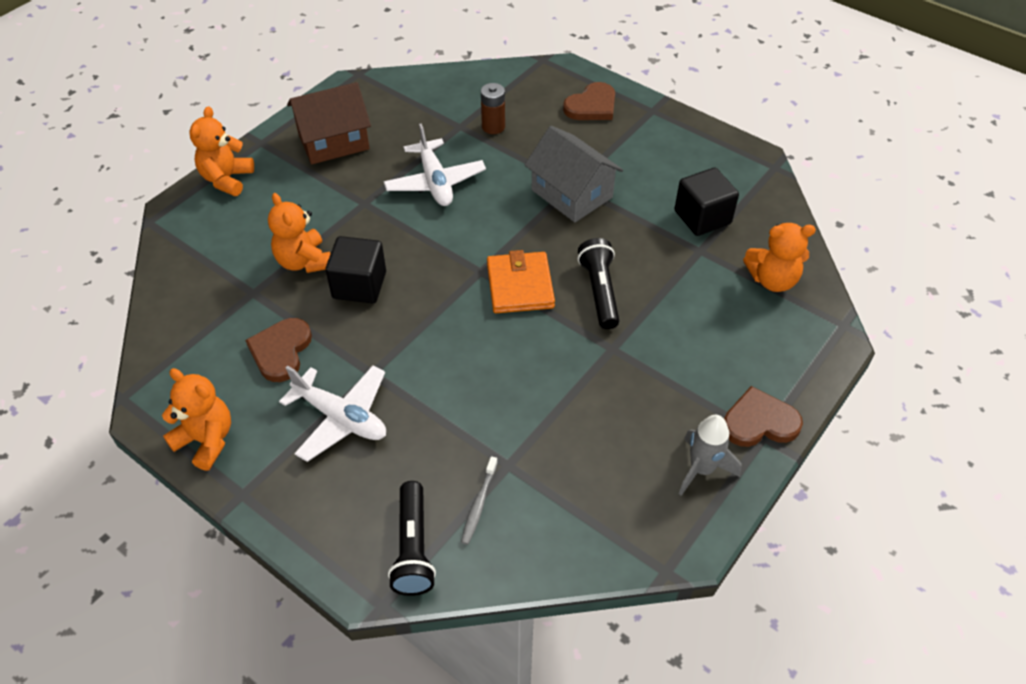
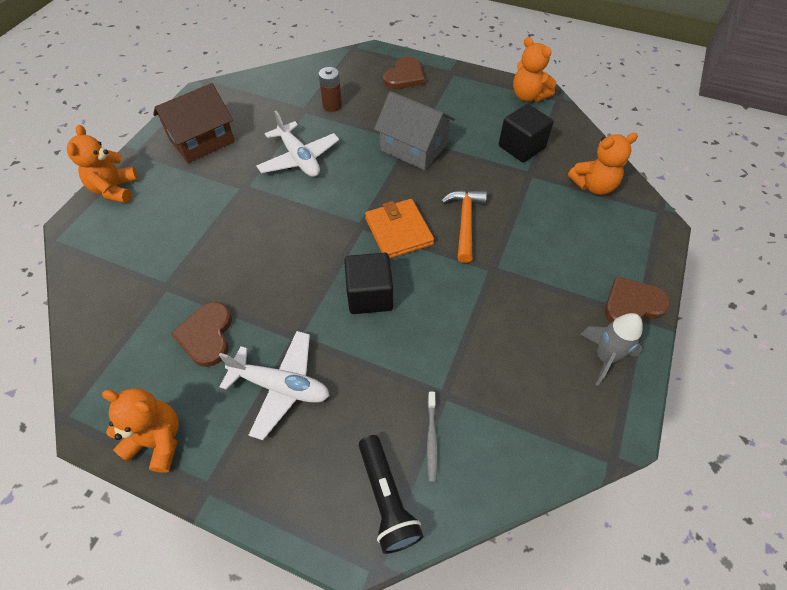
camera: 15 degrees left, 5 degrees up
(304, 261) = (205, 248): orange teddy bear -> orange teddy bear (528, 96)
(359, 285) = (261, 259): black cube -> black cube (369, 295)
(599, 291) = (465, 223): black flashlight -> orange hammer

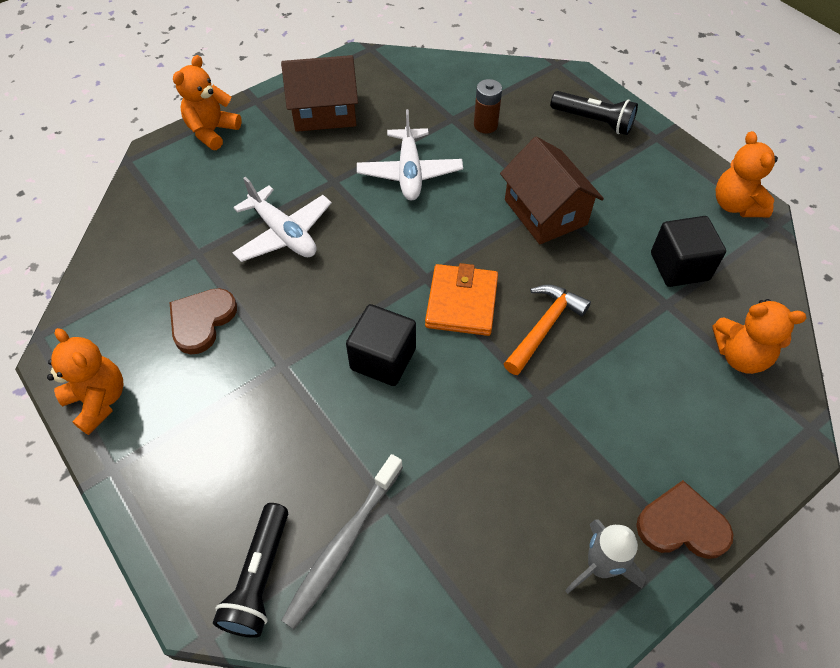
camera: 30 degrees right, 0 degrees up
(281, 386) = (235, 408): white plane -> white plane (283, 234)
(404, 76) = (593, 121): brown heart -> black flashlight
(413, 147) = (545, 212): grey house -> brown house
(431, 438) = (343, 544): grey toothbrush -> grey toothbrush, size x1.80

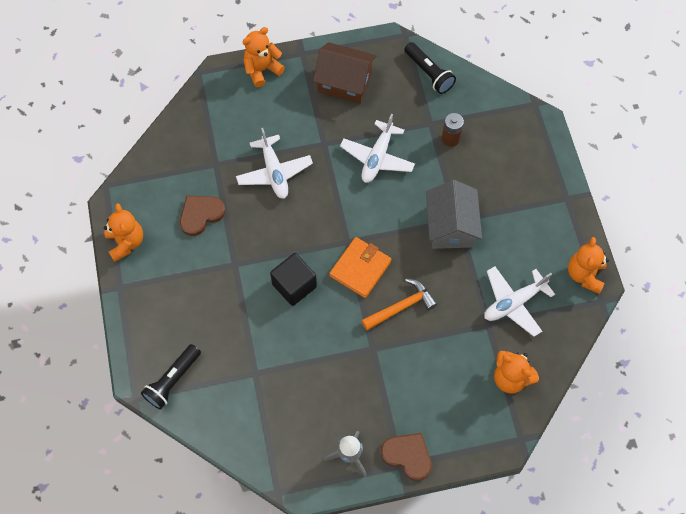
camera: 25 degrees right, 10 degrees up
(343, 544) = (222, 383): grey toothbrush -> none
(545, 212) = (451, 226): brown house -> grey house
(593, 121) = (530, 166): black flashlight -> black flashlight (429, 73)
(679, 266) = (514, 303): black cube -> white plane

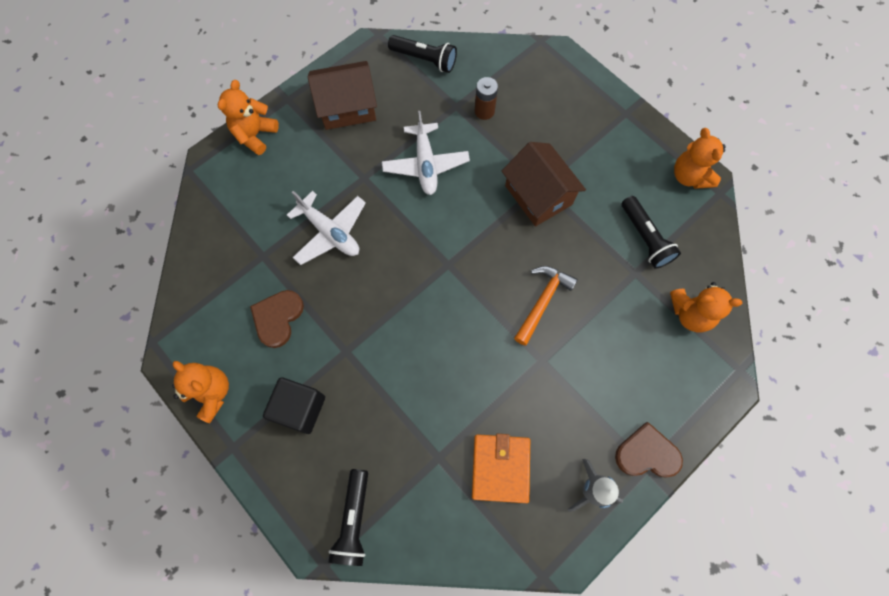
camera: 30 degrees left, 5 degrees up
(294, 285) = (422, 339): black cube -> black cube (300, 408)
(360, 268) = (478, 285): orange wallet -> orange wallet (500, 468)
(451, 226) = (538, 195): grey house -> brown house
(514, 303) = (645, 238): white plane -> black flashlight

